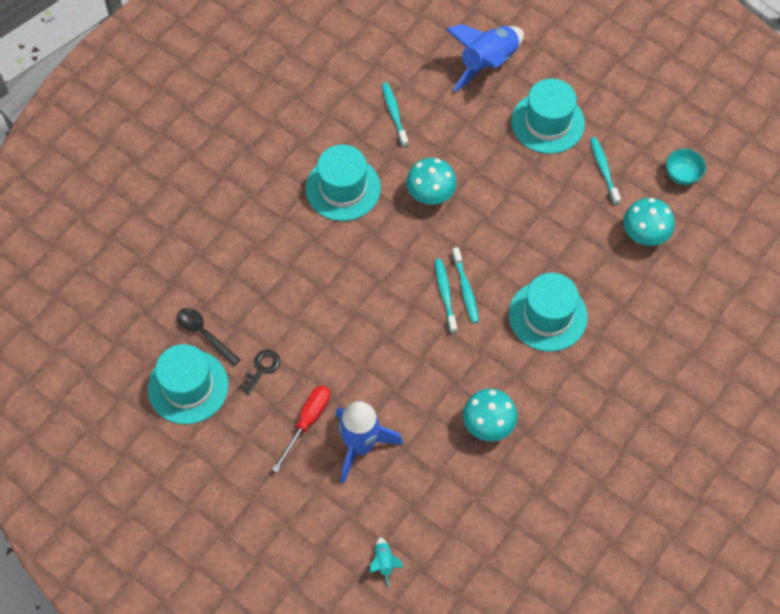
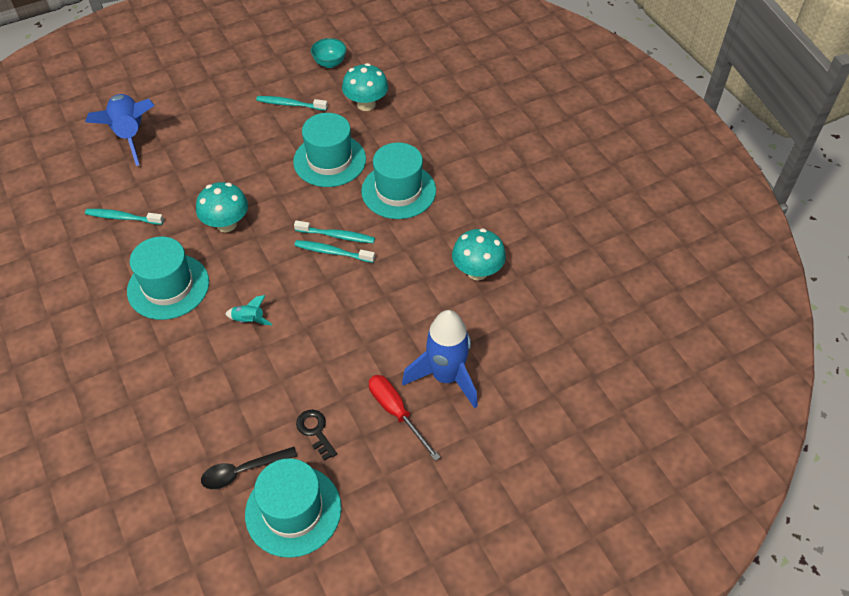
camera: 65 degrees left, 10 degrees down
(384, 562) = (573, 404): turquoise rocket -> turquoise rocket (249, 320)
(547, 122) = (219, 120): turquoise hat -> turquoise hat (329, 160)

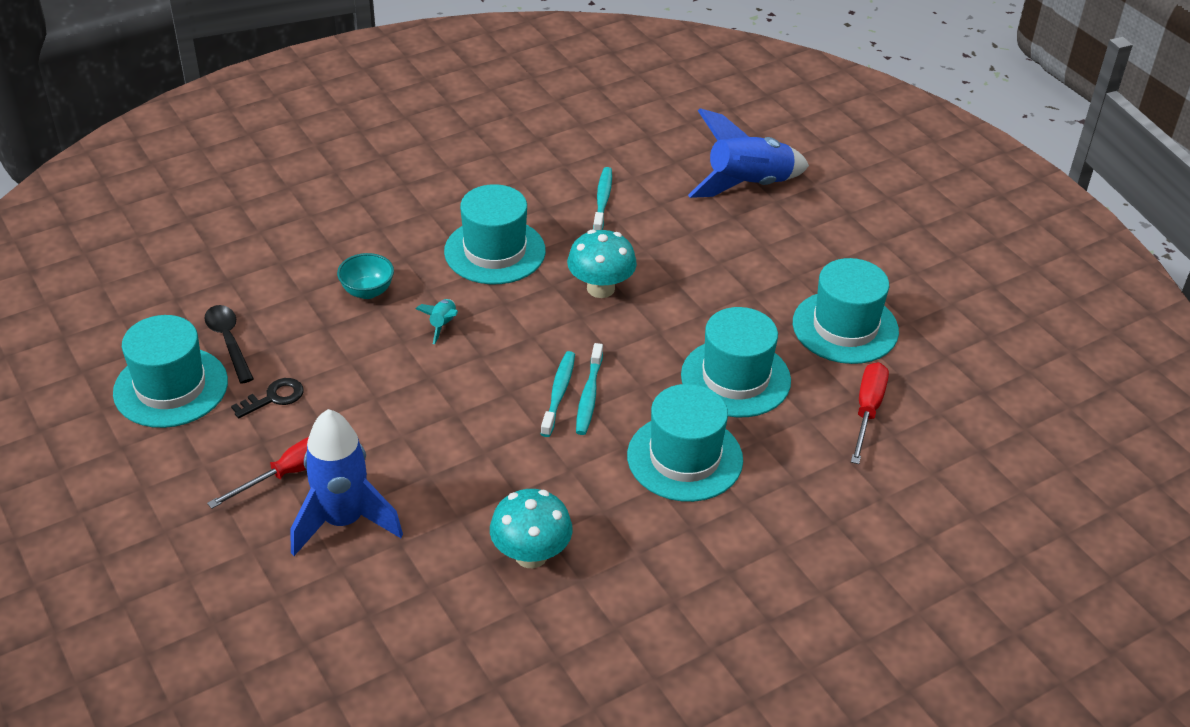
camera: 85 degrees right, 10 degrees down
(290, 104) = (845, 327): turquoise toothbrush -> turquoise hat
(330, 63) = (952, 363): turquoise bowl -> turquoise bowl (367, 291)
(366, 104) = (867, 411): turquoise mushroom -> red screwdriver

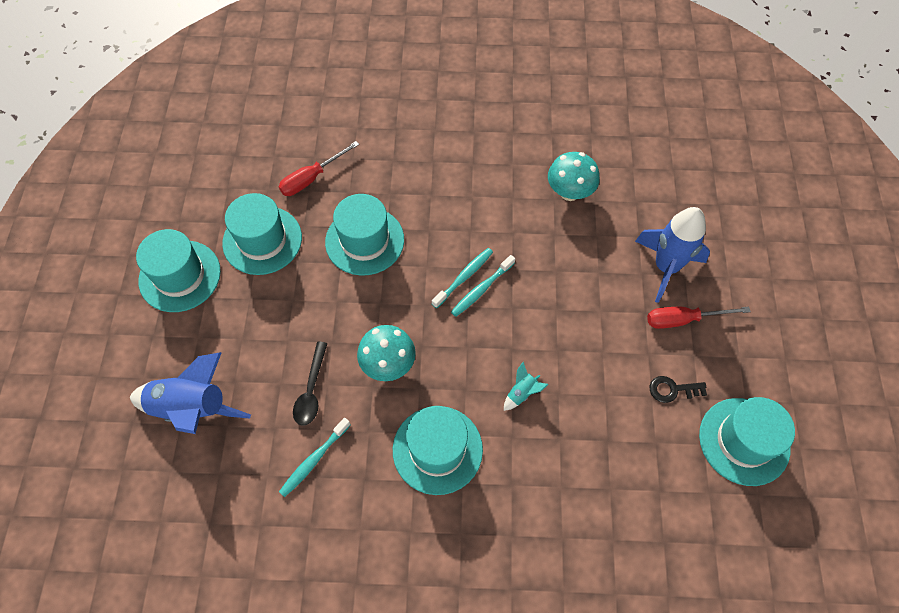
camera: 145 degrees left, 20 degrees up
(228, 341) = (686, 466): black spoon -> black spoon (311, 391)
(367, 291) = (559, 461): turquoise bowl -> none
(685, 458) = (441, 204): turquoise hat -> turquoise hat (180, 276)

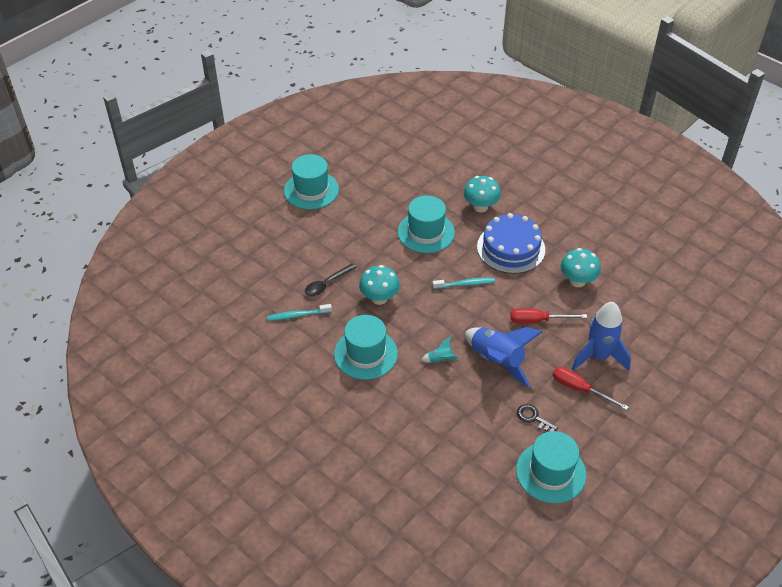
camera: 40 degrees right, 15 degrees down
(192, 408) = (261, 253): blue rocket -> blue rocket (497, 361)
(262, 240) = (370, 199): turquoise hat -> none
(312, 178) = (427, 184): red screwdriver -> red screwdriver (538, 320)
(395, 168) = (480, 207): none -> turquoise mushroom
(471, 198) = (511, 248): none -> blue cake
(481, 289) = (469, 296): turquoise toothbrush -> none

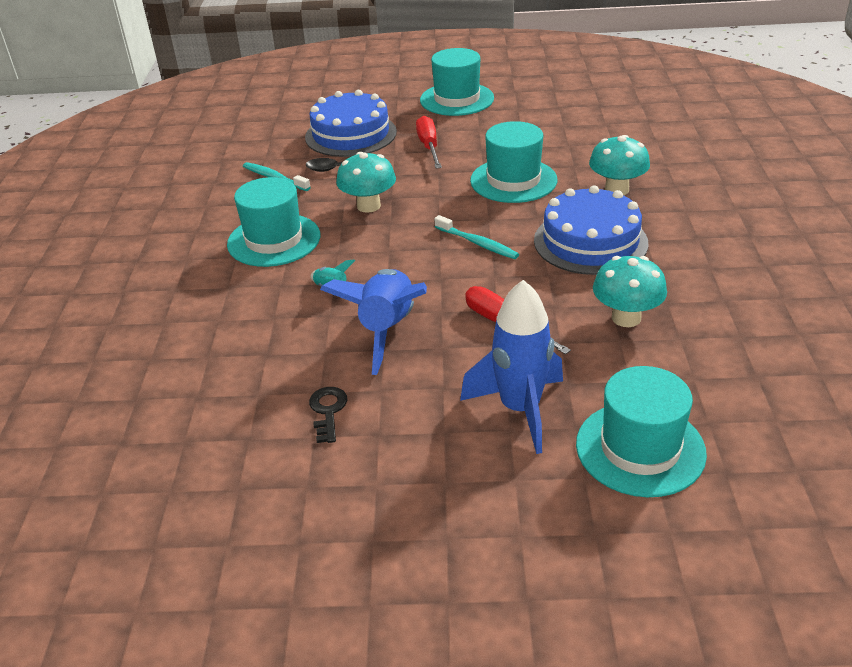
camera: 50 degrees right, 10 degrees down
(290, 255) = (351, 134): none -> blue cake
(550, 472) = (246, 480): turquoise hat -> turquoise hat (640, 448)
(580, 389) = (434, 425): red screwdriver -> red screwdriver (429, 147)

